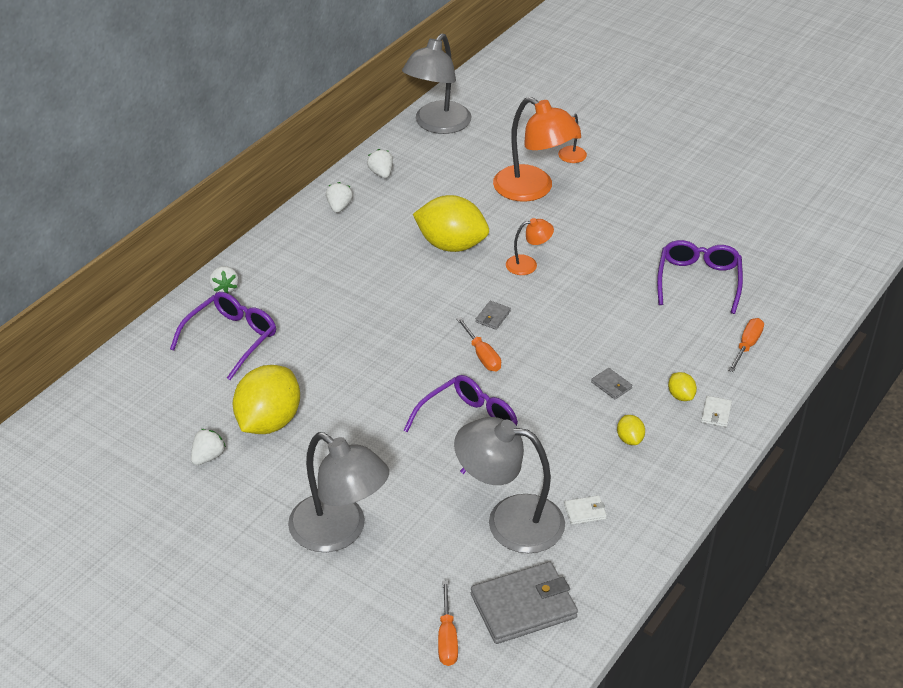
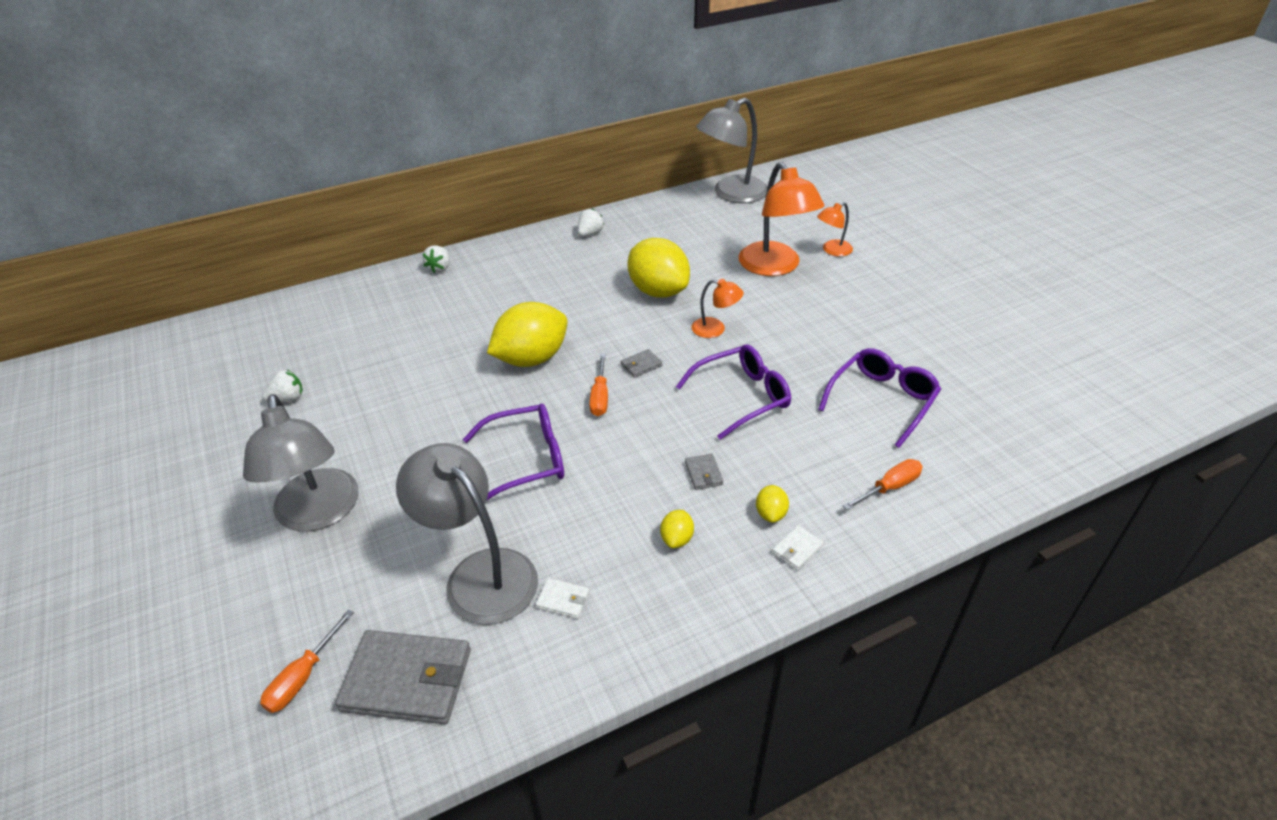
camera: 30 degrees right, 0 degrees up
(232, 338) = (406, 308): purple glasses -> purple glasses (743, 396)
(269, 421) = (364, 387): yellow lemon -> yellow lemon (531, 359)
(381, 173) = (649, 218): white strawberry -> none

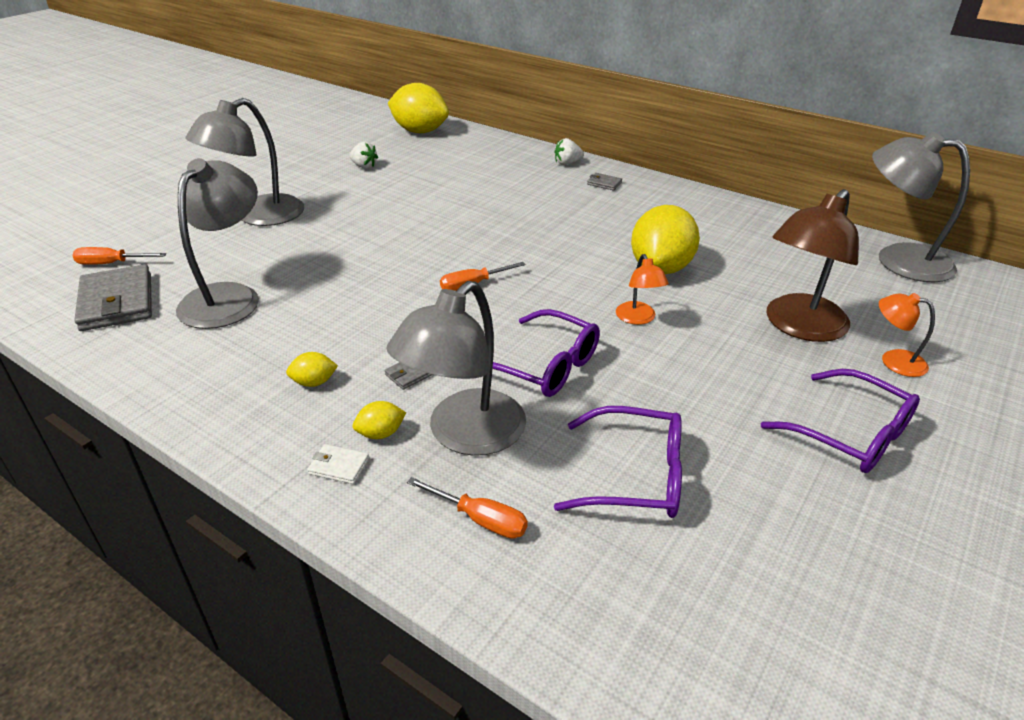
camera: 60 degrees right, 5 degrees down
(528, 459) = (367, 276): purple glasses -> purple glasses (852, 435)
(531, 359) = (493, 237): yellow lemon -> yellow lemon (420, 131)
(563, 600) = (215, 343): white wallet -> none
(590, 233) = (704, 207): white strawberry -> none
(641, 365) = (537, 292): grey wallet -> grey wallet (604, 183)
(775, 267) = (799, 327): orange lamp -> brown lamp
(798, 467) = (464, 435): none -> grey lamp

